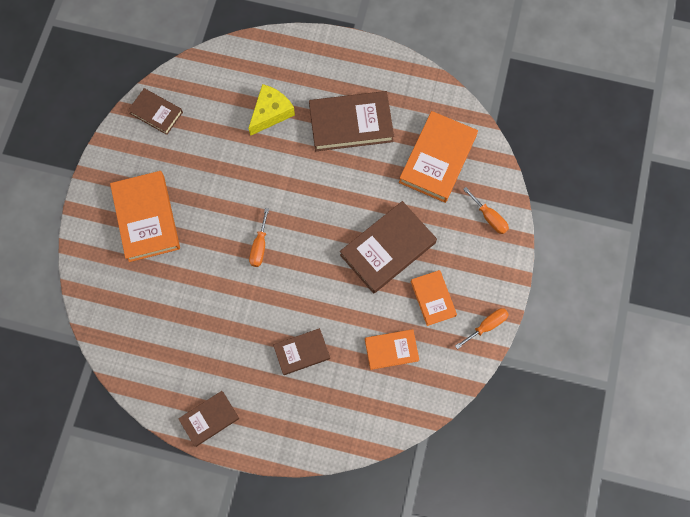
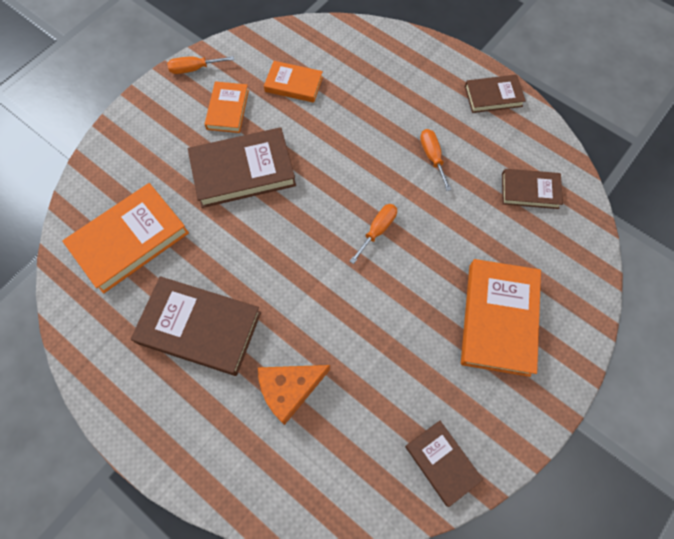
camera: 155 degrees left, 5 degrees down
(271, 113) = (289, 389): yellow cheese -> orange cheese
(302, 352) = (380, 115): brown book -> brown book (530, 191)
(489, 217) = (121, 158): orange screwdriver -> orange screwdriver (432, 157)

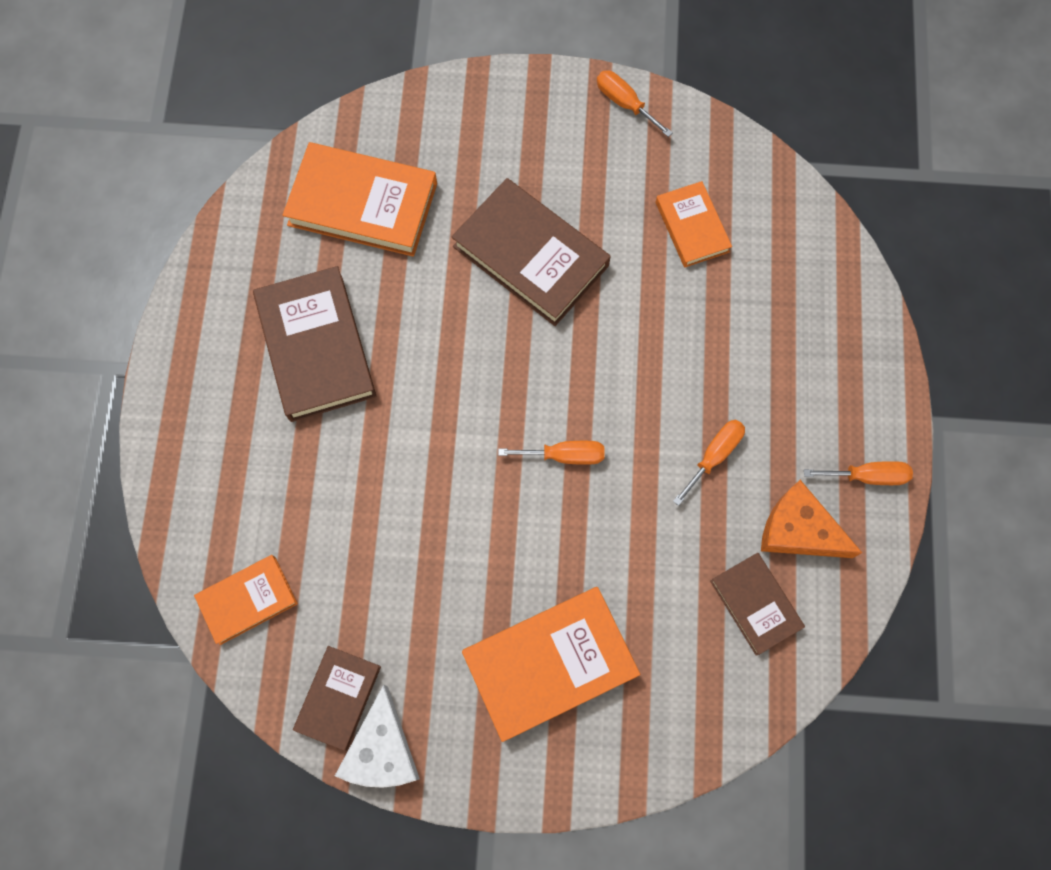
camera: 55 degrees right, 5 degrees up
(228, 109) = (598, 180): orange book -> orange book (247, 600)
(289, 389) = (312, 486): orange cheese -> orange cheese (798, 530)
(493, 96) = (867, 476): brown book -> orange screwdriver
(493, 455) = (382, 749): none -> white cheese

